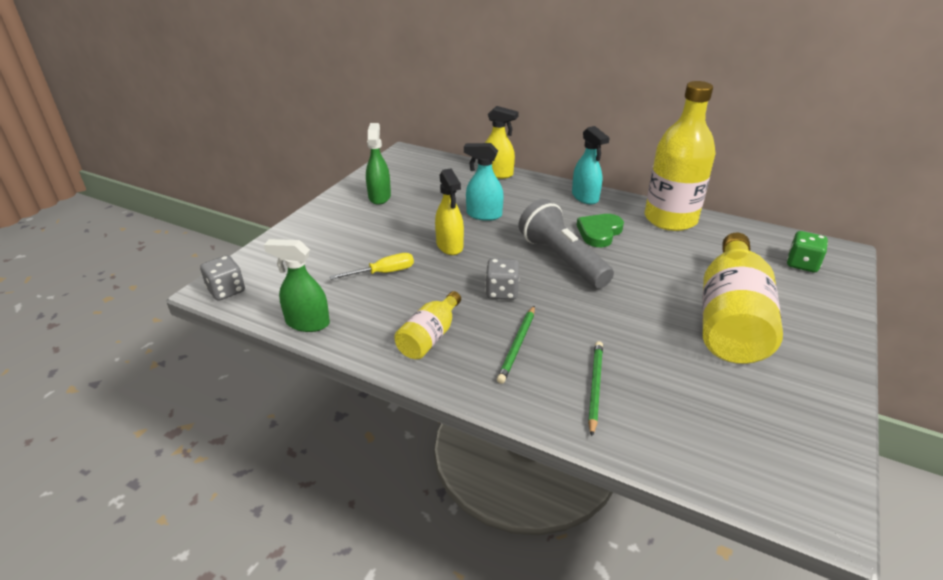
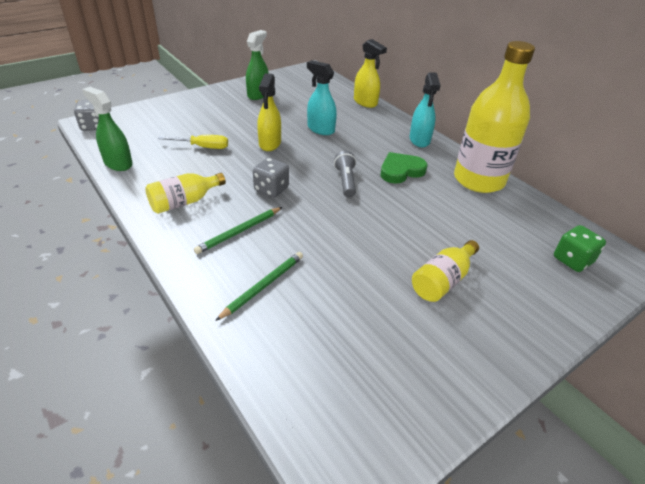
camera: 25 degrees right, 5 degrees up
(562, 259) = (345, 181): grey flashlight -> grey flashlight, size x0.52
(730, 320) = (442, 281): yellow bottle -> yellow bottle, size x0.51

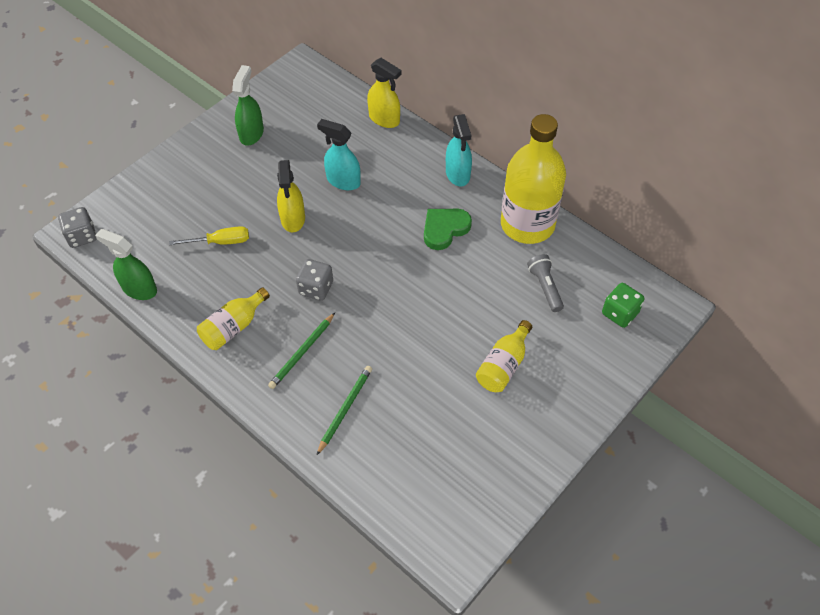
camera: 10 degrees left, 15 degrees up
(345, 181) = (389, 258): grey flashlight -> grey flashlight (545, 287)

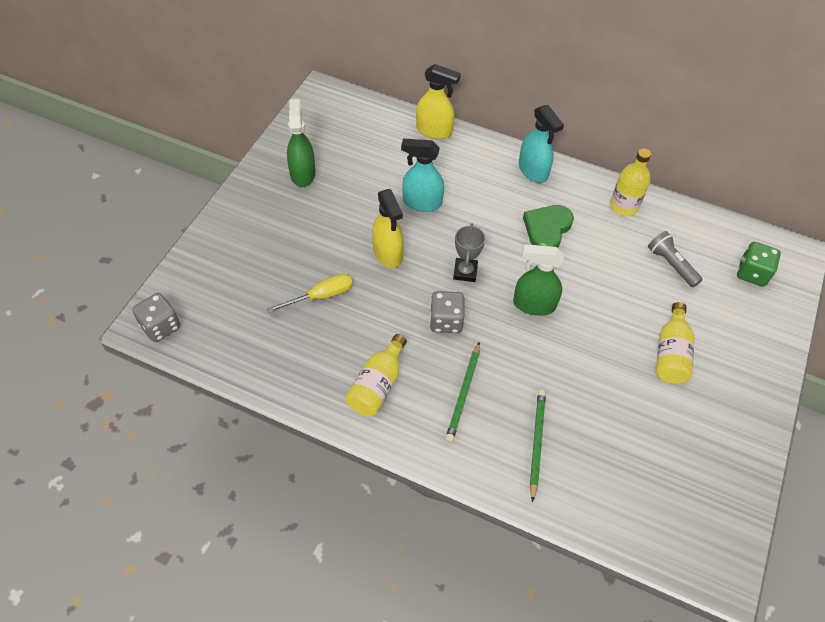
camera: 20 degrees left, 0 degrees up
(139, 289) = (253, 369): green spray bottle -> green spray bottle (533, 305)
(352, 250) = (465, 272): none -> grey trophy
(527, 224) = (624, 206): yellow bottle -> yellow bottle, size x0.51

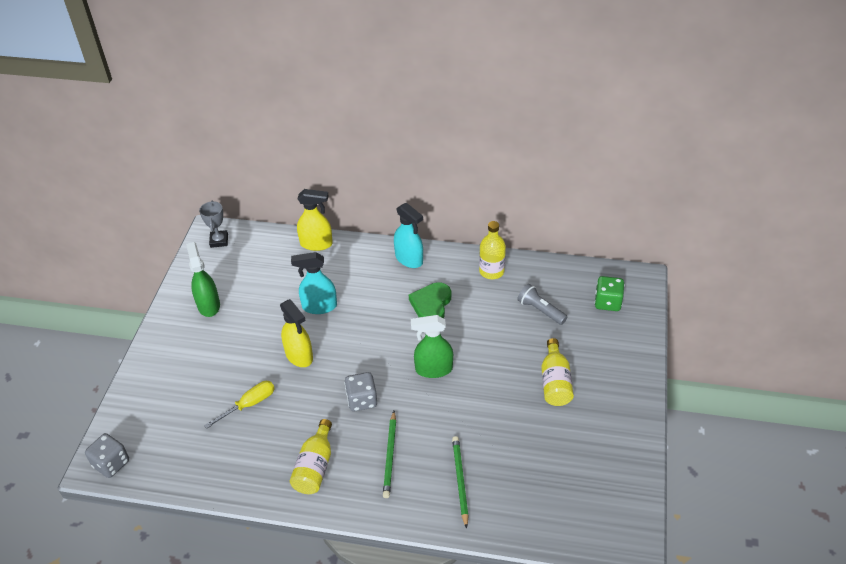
camera: 10 degrees left, 10 degrees down
(465, 272) = (369, 356): grey trophy -> grey trophy (219, 241)

